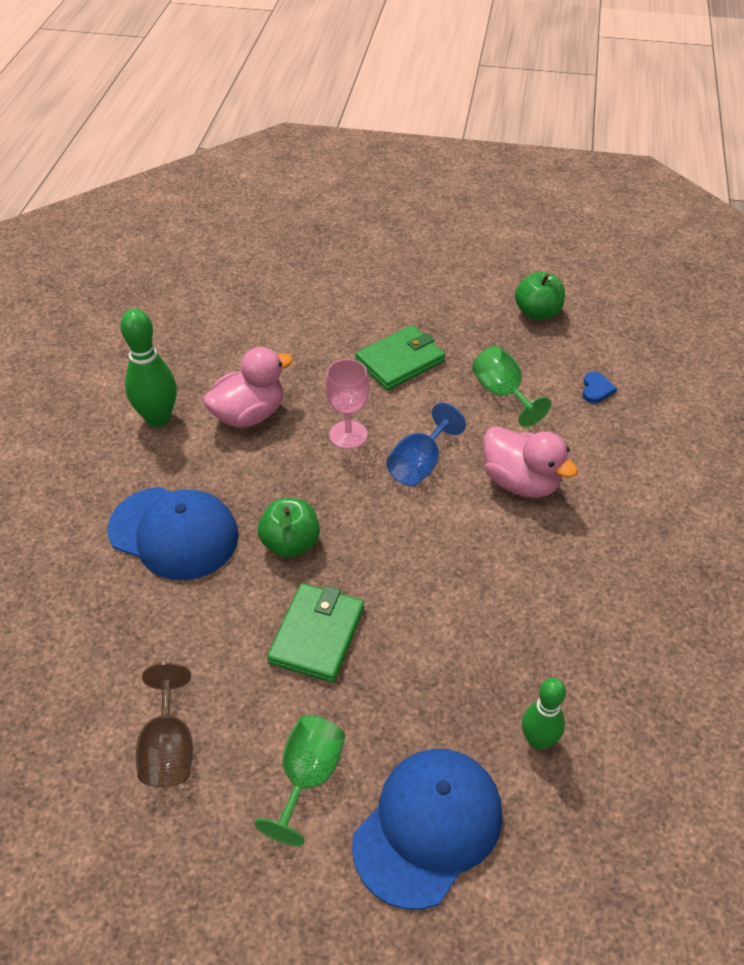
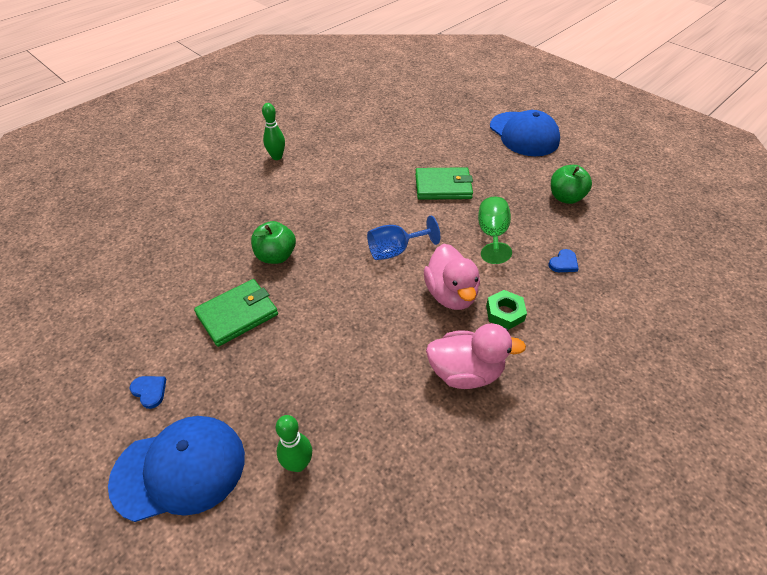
camera: 35 degrees right, 0 degrees up
(158, 418) = (277, 157): green bowling pin -> green bowling pin, size x0.65
(169, 748) = (104, 328): brown goblet -> none
(174, 533) = (223, 218): blue cap -> blue cap (524, 134)
(249, 414) = (325, 176): pink duck -> pink duck (465, 372)
(308, 777) = (150, 391): green goblet -> blue heart
(348, 435) = (369, 213): pink goblet -> none
(588, 473) = (505, 313): none -> green nut

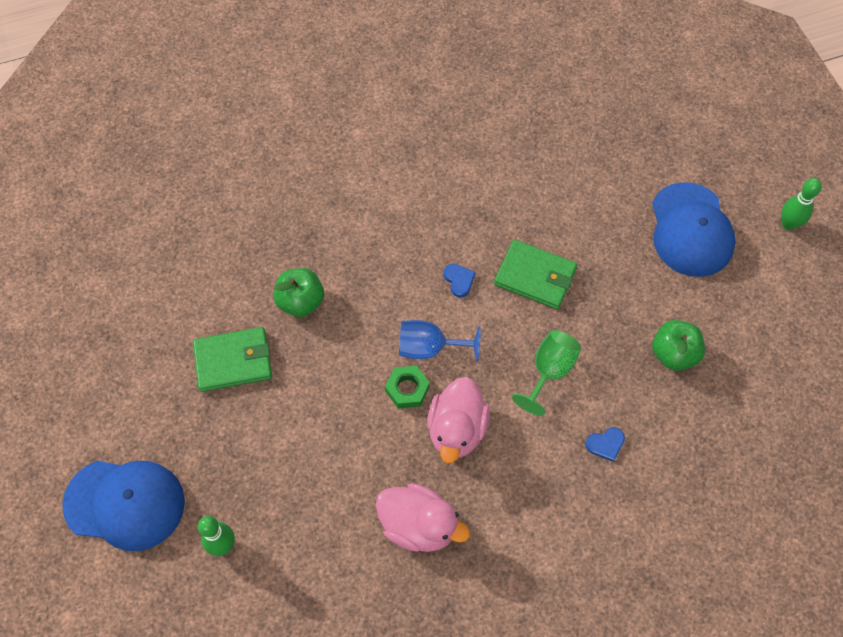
camera: 25 degrees right, 15 degrees up
(150, 391) = (125, 414): blue heart -> blue heart (459, 280)
(277, 157) = (364, 150): green bowling pin -> green bowling pin (788, 224)
(505, 313) = (499, 477): green nut -> green nut (407, 389)

